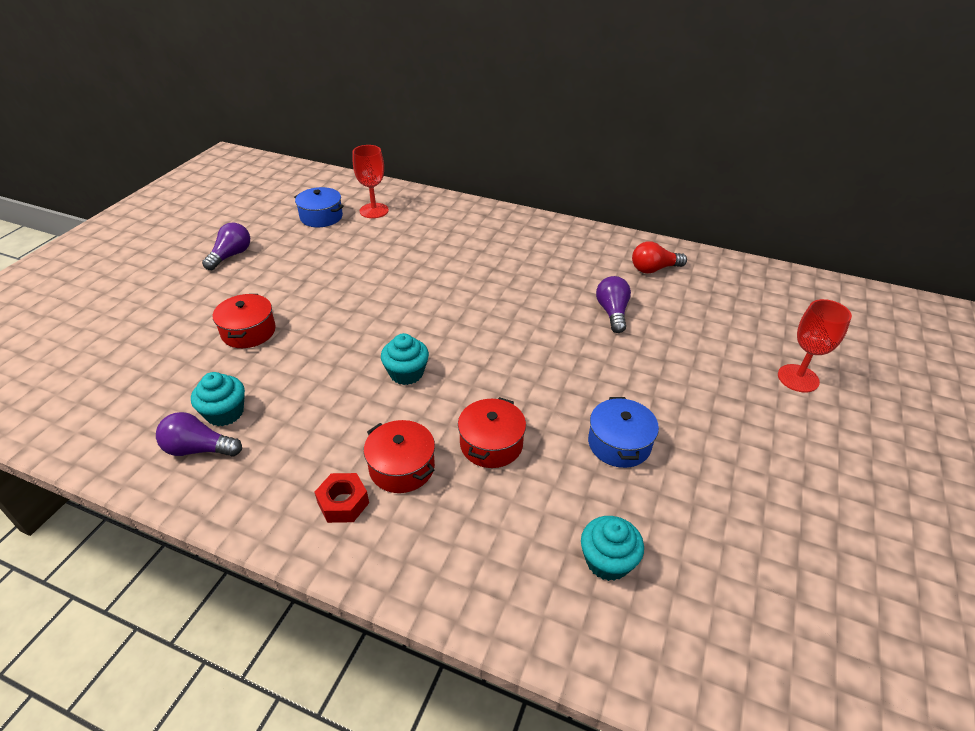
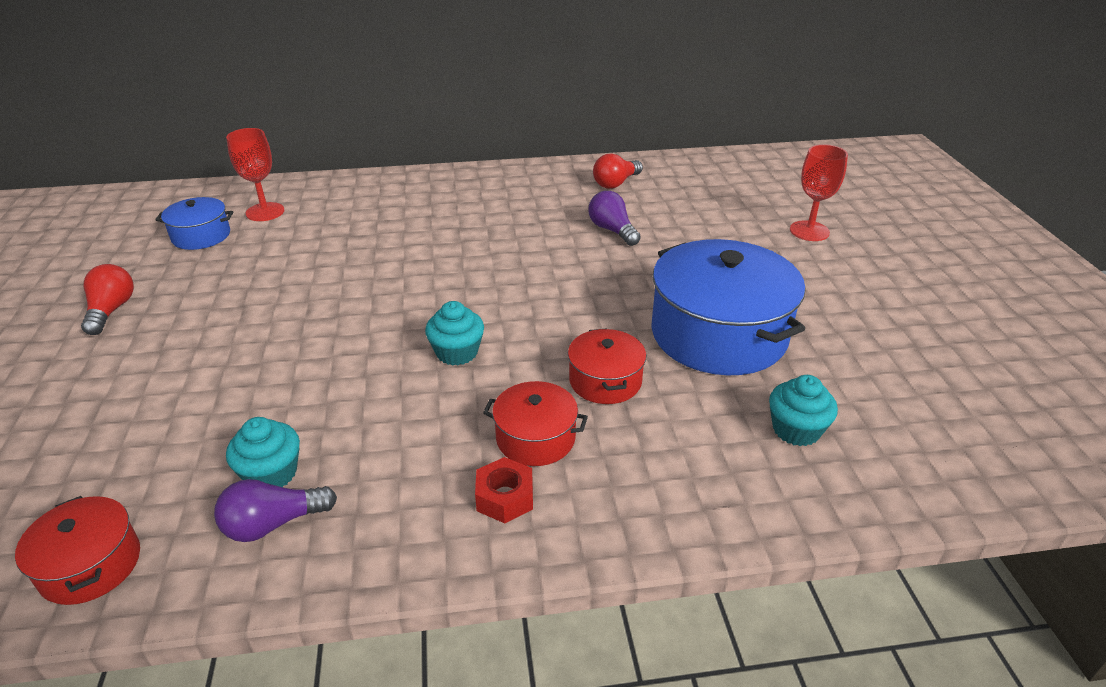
camera: 30 degrees left, 5 degrees down
(231, 255) = (111, 311): purple light bulb -> red light bulb
(248, 331) = (219, 381): red pot -> red pot (90, 565)
(619, 443) = (718, 334): blue pot -> blue pot, size x2.01

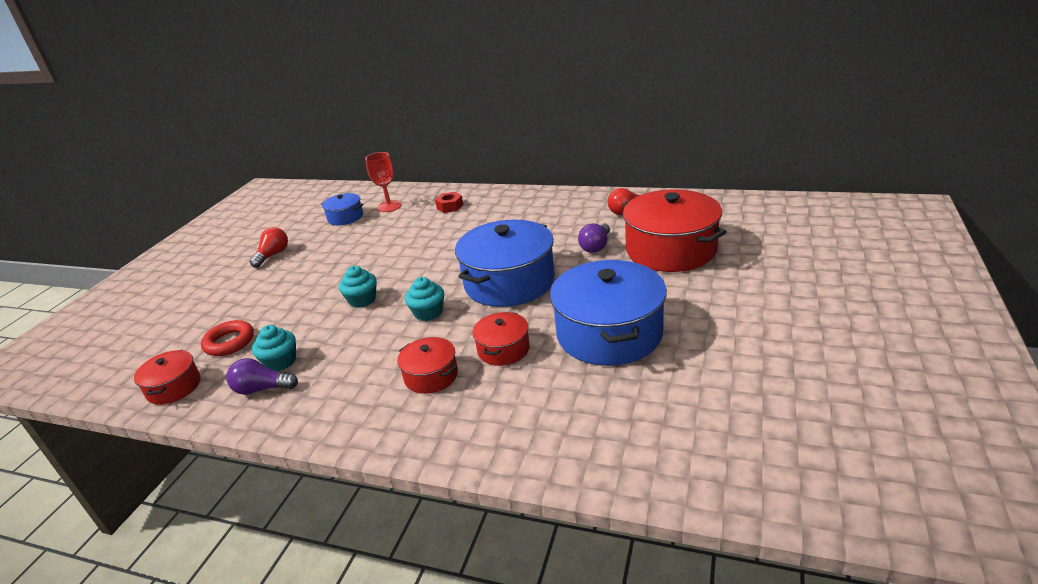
camera: 30 degrees right, 5 degrees down
(144, 464) = (229, 342): none -> red ring
(505, 497) = (385, 407): red nut -> red nut (450, 206)
(538, 292) = (509, 282): none -> blue pot
(612, 230) = (596, 246): purple light bulb -> purple light bulb turned 150 degrees counterclockwise
(704, 223) = (671, 250): none -> red pot
(796, 430) = (606, 412): turquoise cupcake -> turquoise cupcake (362, 300)
(809, 231) = (754, 267): red goblet -> none

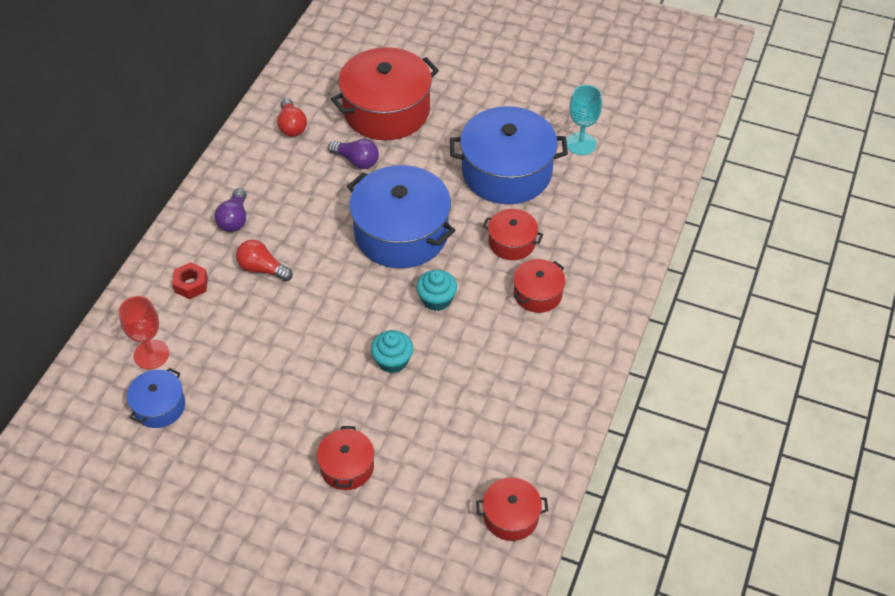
camera: 90 degrees left, 20 degrees up
(229, 342) = (440, 482): red ring -> none
(262, 389) = (530, 428): purple light bulb -> purple light bulb (234, 219)
(265, 295) = (347, 467): none -> red pot
(273, 255) = (239, 482): red light bulb -> red light bulb (262, 269)
(281, 362) = (489, 421): turquoise cupcake -> none
(680, 386) = (581, 144): none -> turquoise goblet

